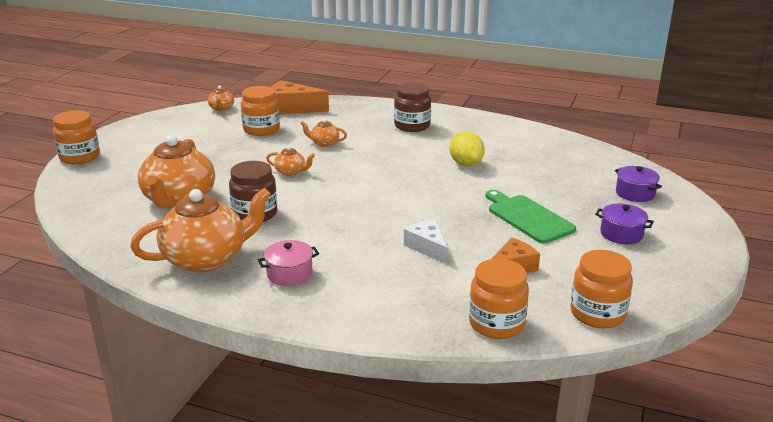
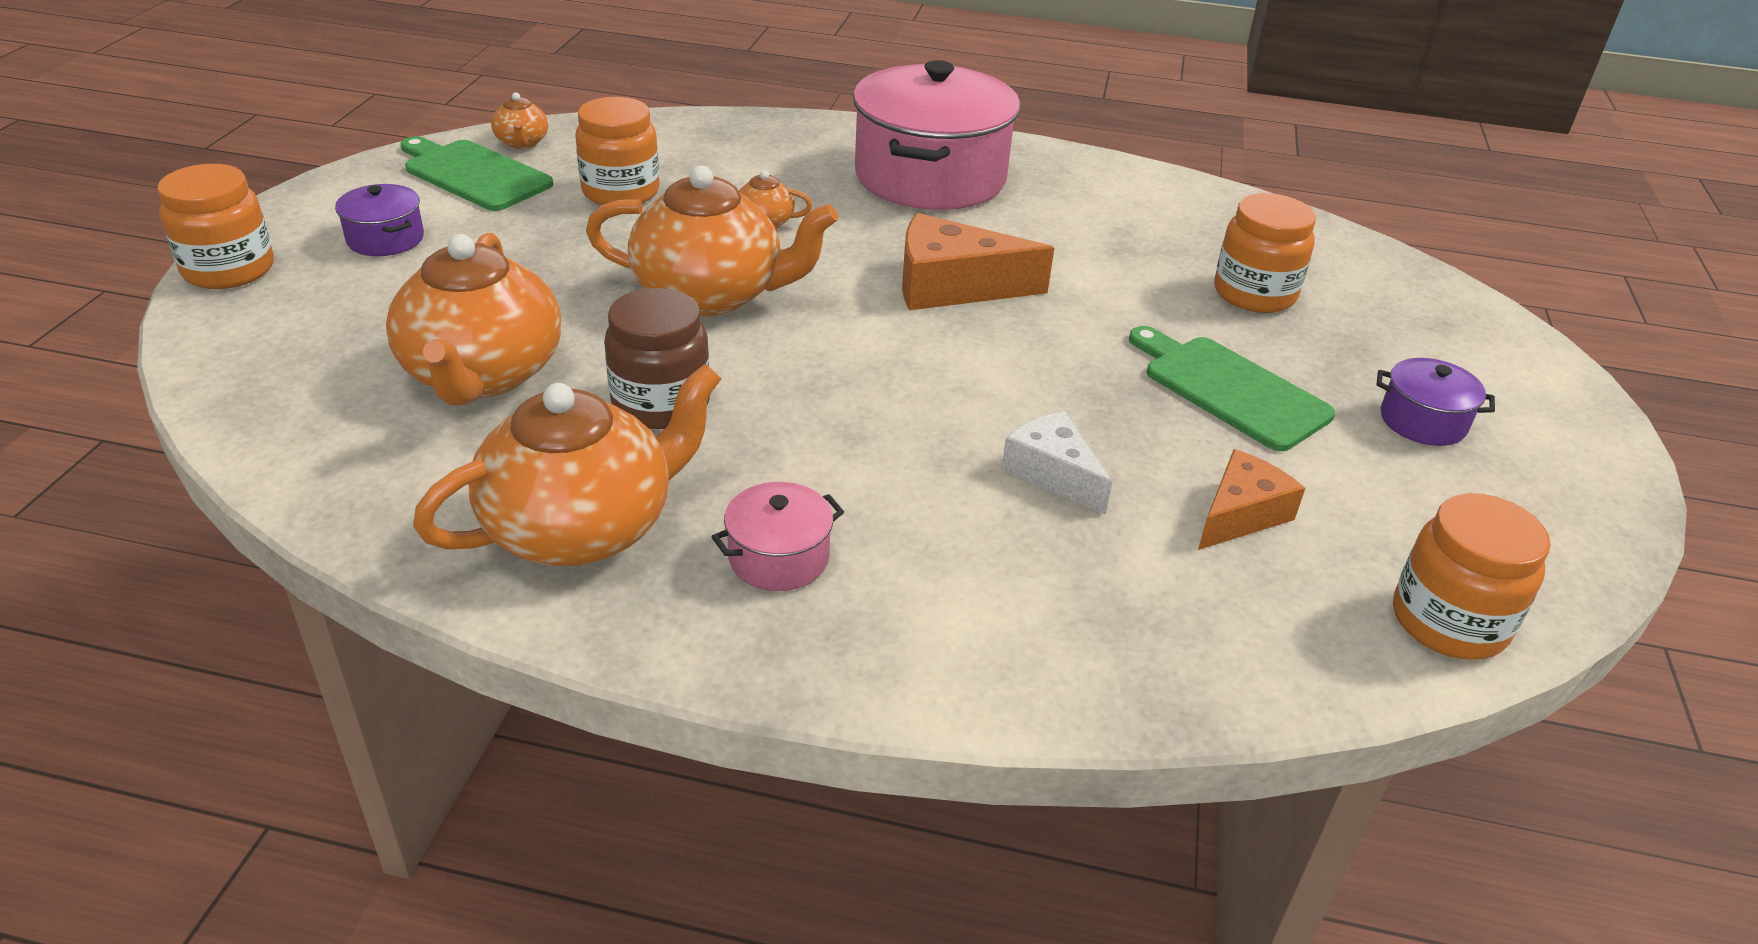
camera: 10 degrees left, 10 degrees up
(196, 121) = (473, 174): none -> green cutting board
(291, 108) = (671, 139): orange cheese -> orange cheese (952, 286)
(291, 172) = (711, 295): orange teapot -> orange teapot, size x2.26
(412, 126) = (930, 177): brown jar -> pink pot
(466, 164) = (1065, 264): yellow lemon -> none
(496, 324) = (1256, 662): orange jar -> orange jar (1254, 294)
(635, 193) = (1413, 324): purple pot -> purple pot (385, 239)

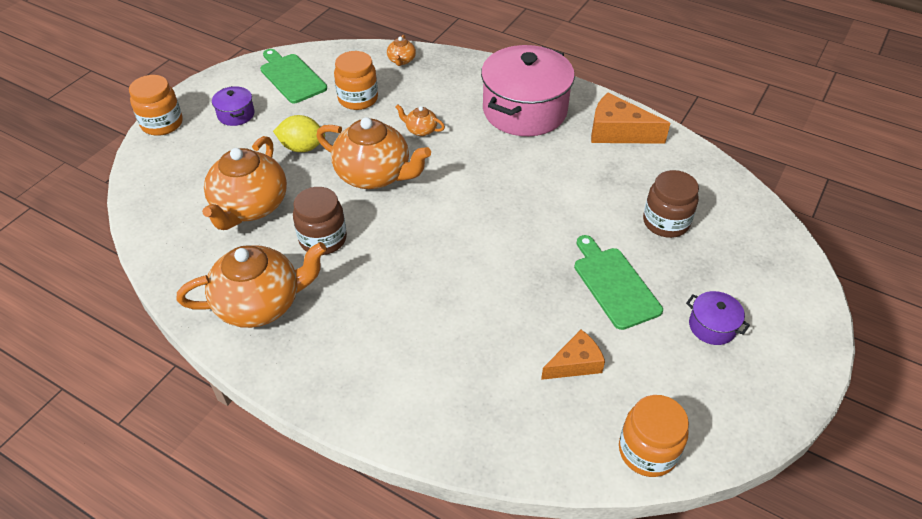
camera: 20 degrees right, 10 degrees up
(522, 142) = (322, 58): orange teapot -> orange teapot (401, 61)
(547, 272) = (302, 147): none -> yellow lemon
(779, 558) = (339, 339): pink pot -> none
(952, 286) = (500, 189): orange cheese -> orange cheese (618, 132)
(1053, 473) = (492, 318): white cheese -> none
(1254, 294) = (665, 222): orange jar -> brown jar

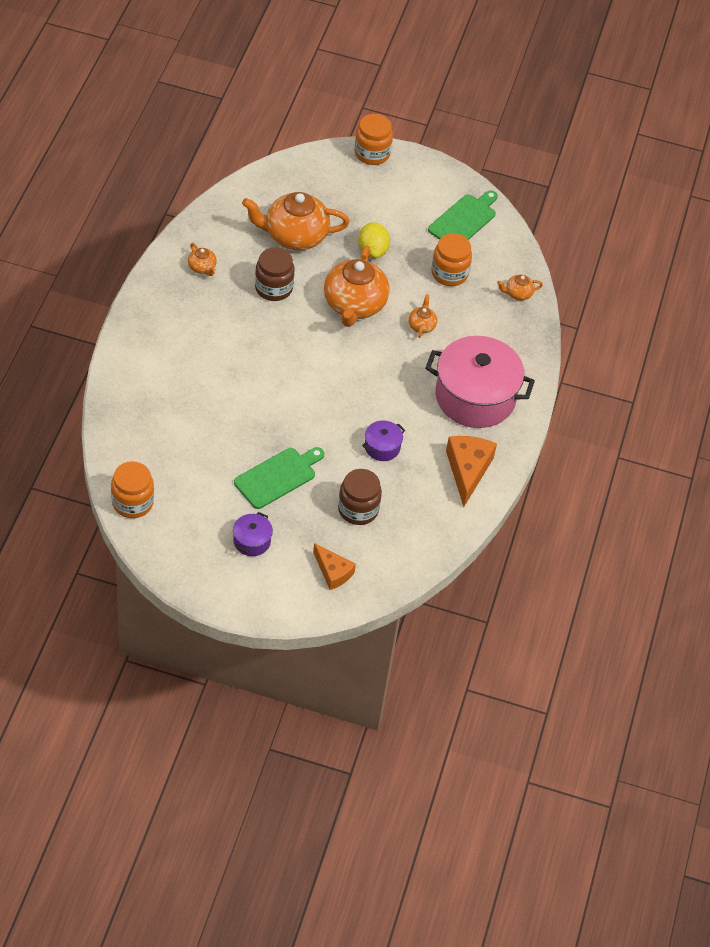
camera: 70 degrees right, 5 degrees up
(236, 114) = (399, 196): purple pot -> purple pot (382, 447)
(260, 303) = (202, 267): orange teapot -> orange teapot, size x0.44
(575, 363) = (195, 457): orange cheese -> orange cheese (333, 572)

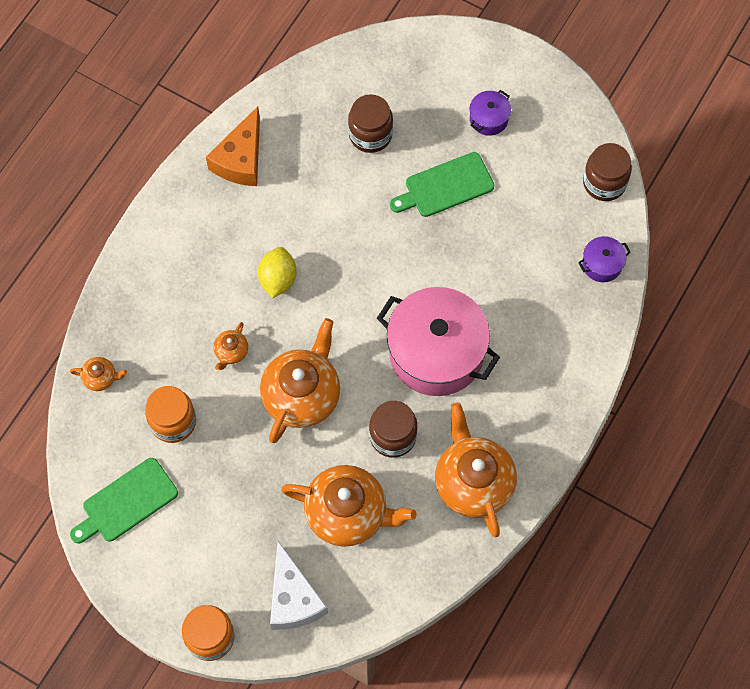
camera: 160 degrees left, 15 degrees up
(132, 502) = (604, 183): orange jar -> brown jar
(202, 267) = (473, 482): orange teapot -> orange teapot, size x2.26
(319, 182) = (293, 598): none -> white cheese
(333, 572) = (414, 72): orange cheese -> none
(372, 250) = (257, 473): yellow lemon -> yellow lemon (278, 279)
(382, 447) = (324, 202): purple pot -> purple pot (602, 264)
(475, 397) = (201, 246): pink pot -> pink pot (436, 352)

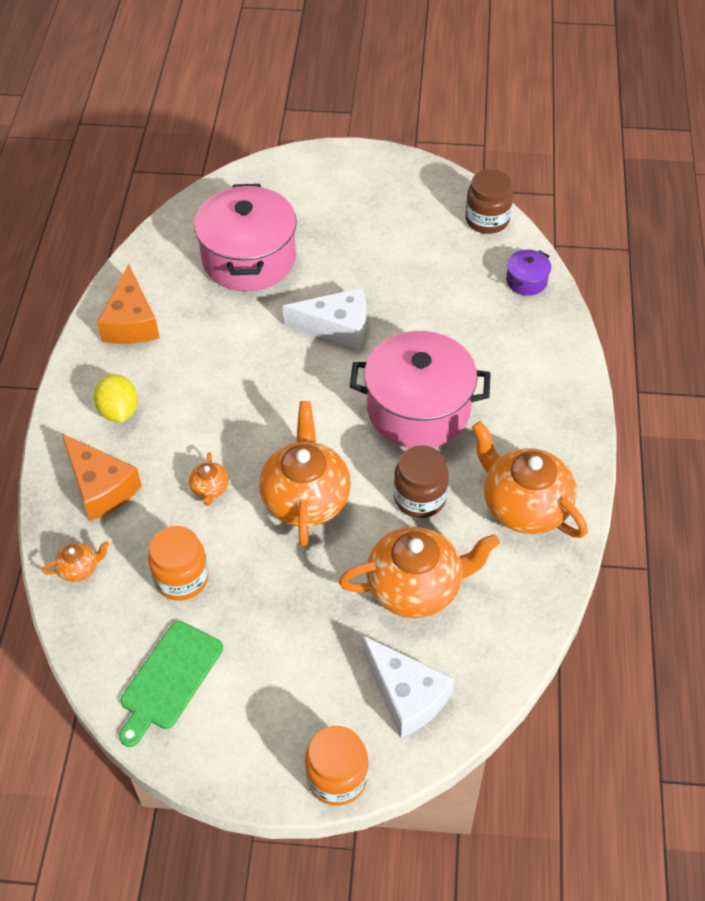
camera: 25 degrees left, 15 degrees down
(147, 311) = (100, 487): none -> orange cheese
(278, 279) = (224, 407): yellow lemon -> yellow lemon (119, 411)
(370, 135) = (249, 259): brown jar -> pink pot
(410, 240) = (337, 327): none -> white cheese
(445, 186) = (344, 273): green cutting board -> none
(489, 119) = (352, 209): purple pot -> none

